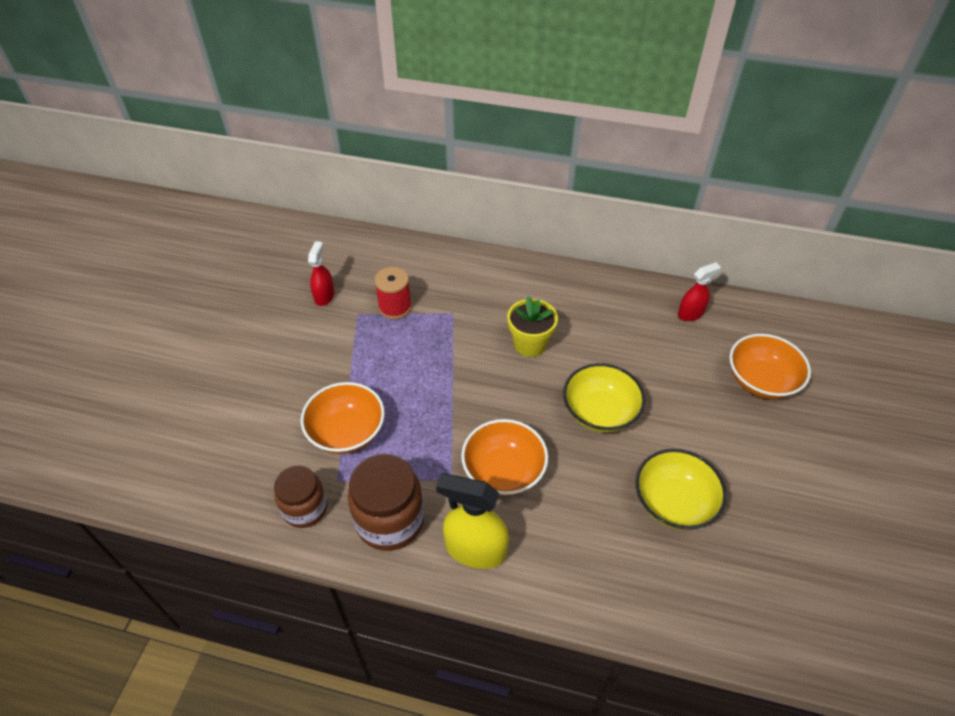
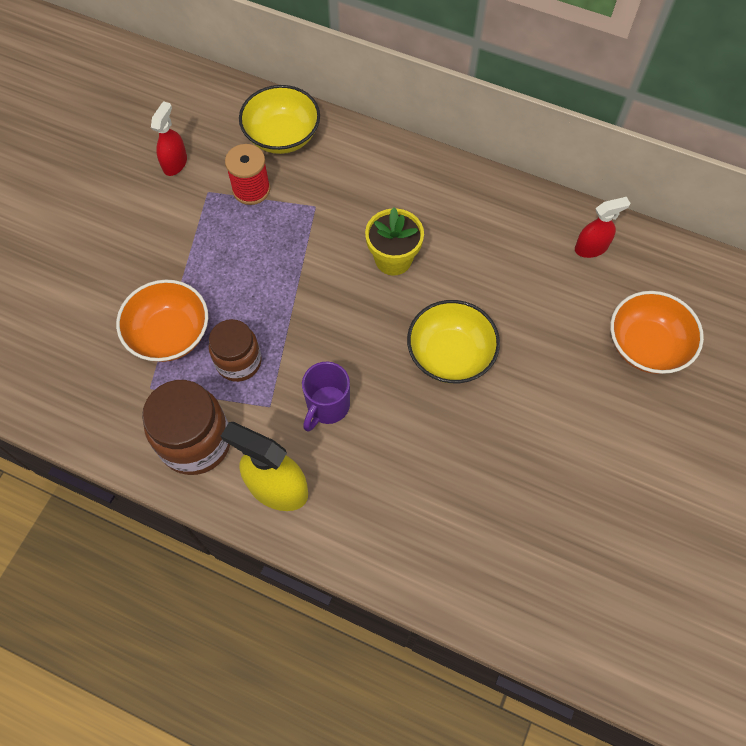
camera: 10 degrees right, 15 degrees up
(305, 509) = (111, 414): brown jar -> brown jar (238, 362)
(503, 471) = (327, 406): orange bowl -> purple mug
(673, 502) = (501, 472): yellow bowl -> yellow bowl (282, 136)

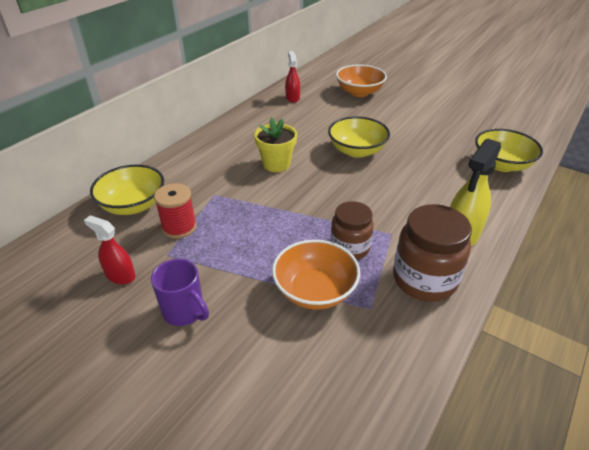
camera: 80 degrees left, 25 degrees down
(327, 406) = (393, 205): purple mug -> purple mug (184, 312)
(458, 565) = (501, 164): none -> yellow bowl

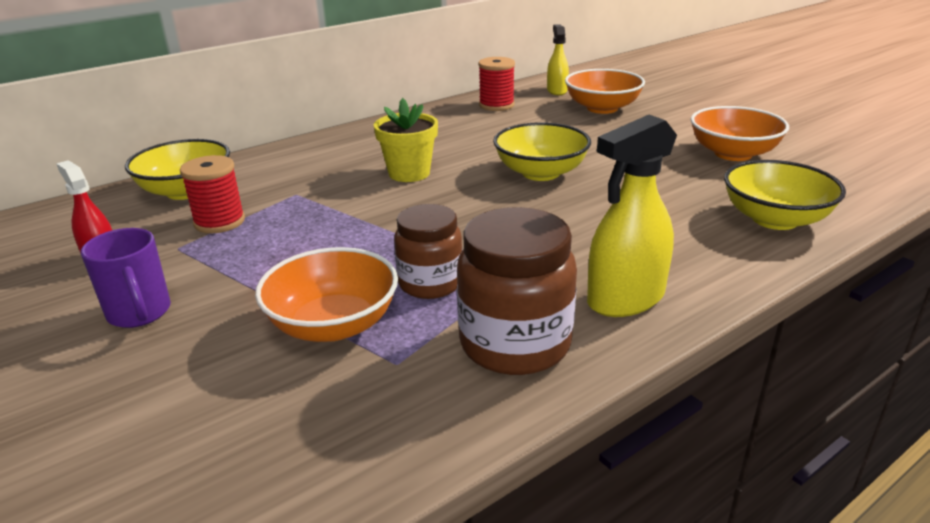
camera: 20 degrees right, 10 degrees down
(292, 98) = (496, 105): red spray bottle -> red spool
(322, 80) = (557, 91): none -> yellow spray bottle
(453, 119) = (733, 154): none -> orange bowl

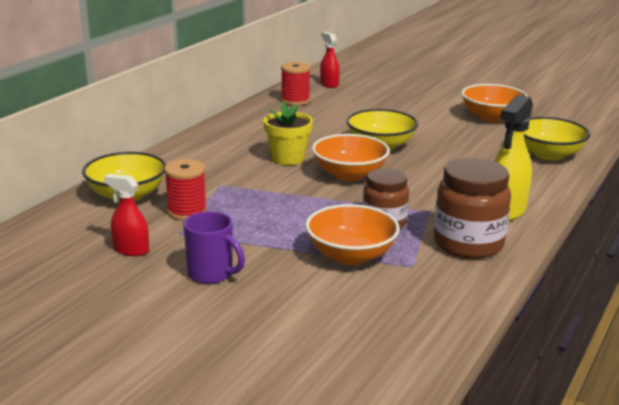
camera: 25 degrees left, 5 degrees down
(557, 91) = (329, 84): yellow spray bottle -> red spray bottle
(602, 108) = (376, 94): orange bowl -> orange bowl (349, 174)

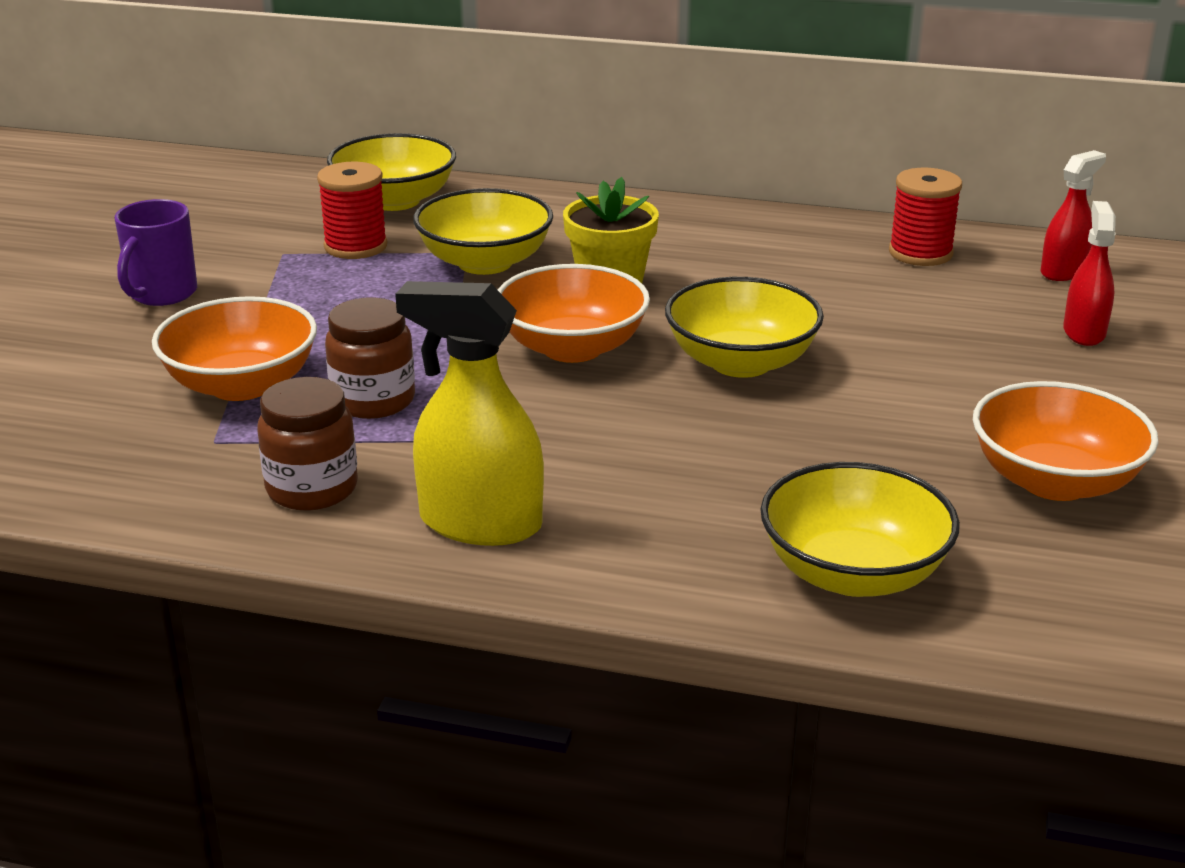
camera: 75 degrees right, 5 degrees up
(131, 250) = (223, 234): red spray bottle -> red spray bottle (1084, 332)
(237, 181) = (485, 262): none -> yellow bowl
(468, 244) = (312, 489): brown jar -> brown jar, size x0.66

